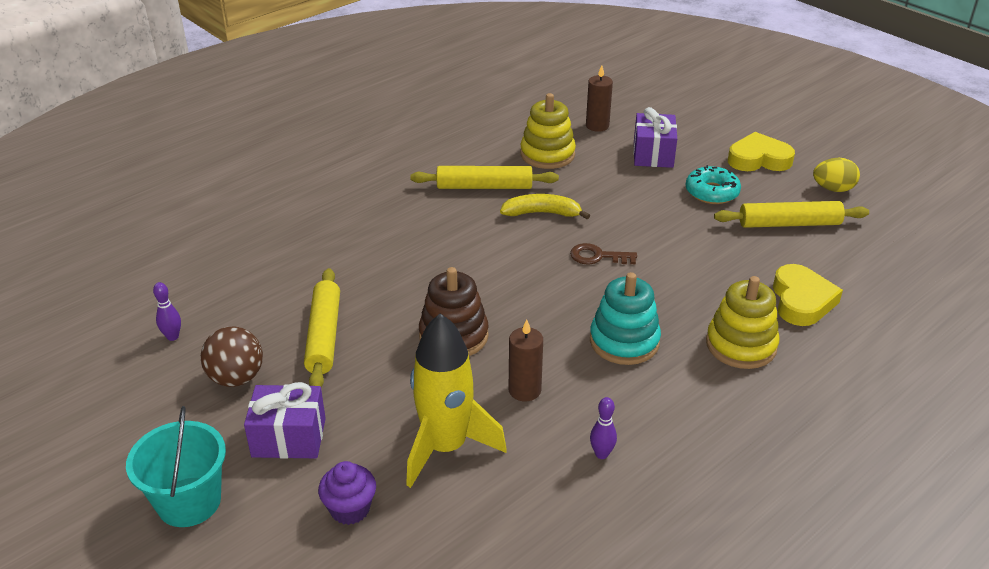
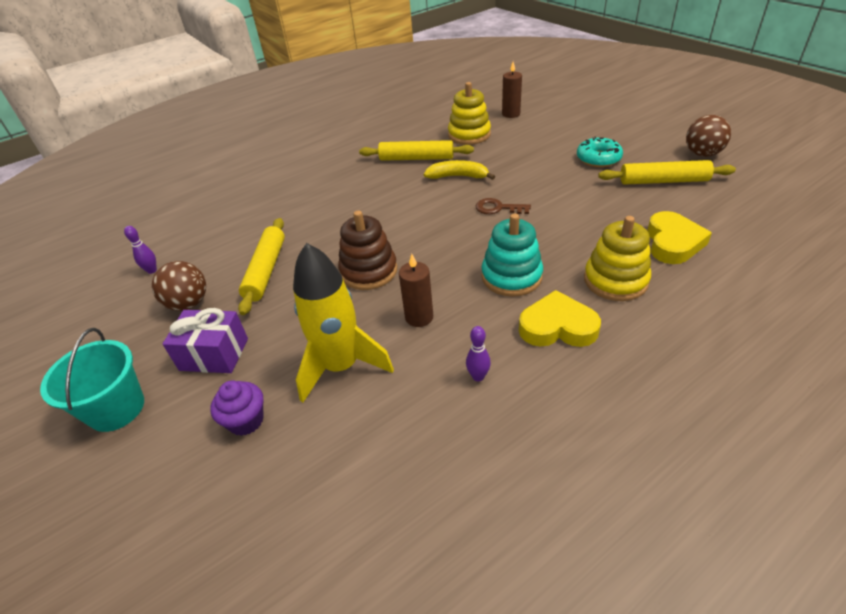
camera: 10 degrees right, 5 degrees up
(653, 154) = (552, 132): purple gift -> none
(758, 159) = (639, 133): yellow heart -> yellow heart (557, 327)
(833, 189) = (702, 154): yellow egg -> brown ball

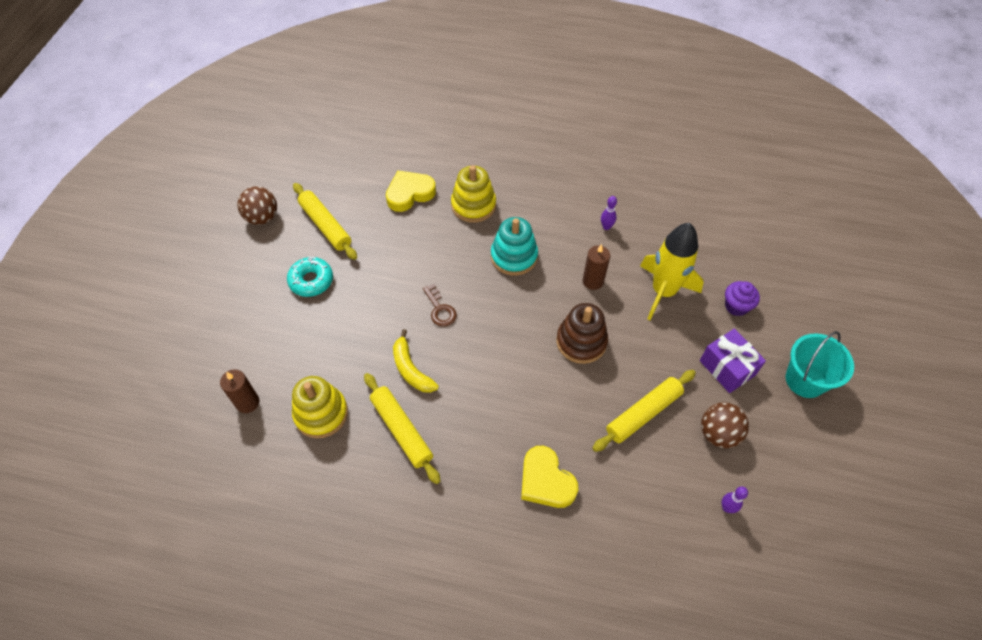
camera: 135 degrees left, 15 degrees up
(557, 327) = (538, 213): yellow heart -> yellow heart (546, 481)

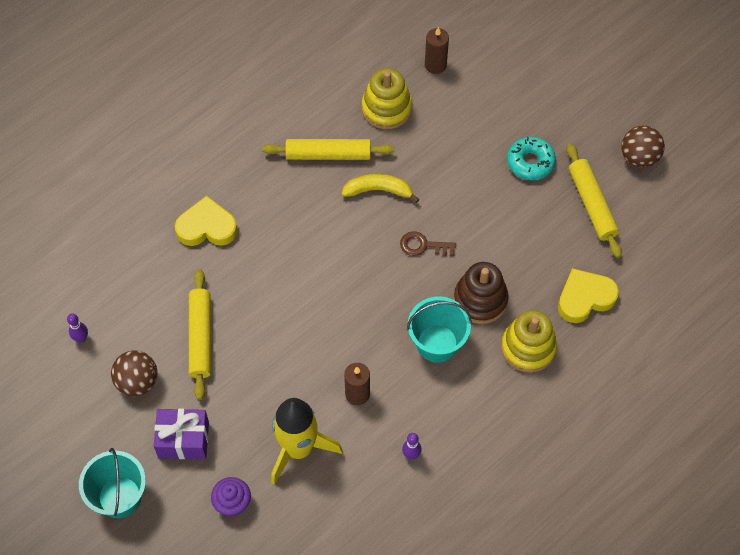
camera: 125 degrees right, 5 degrees up
(325, 225) = (591, 204): yellow rolling pin -> yellow rolling pin turned 75 degrees clockwise
(409, 193) = (585, 298): yellow heart -> yellow heart turned 120 degrees counterclockwise
(514, 256) = (437, 343): turquoise stacking toy -> turquoise bucket
(581, 341) = (303, 337): brown stacking toy -> brown stacking toy (480, 300)

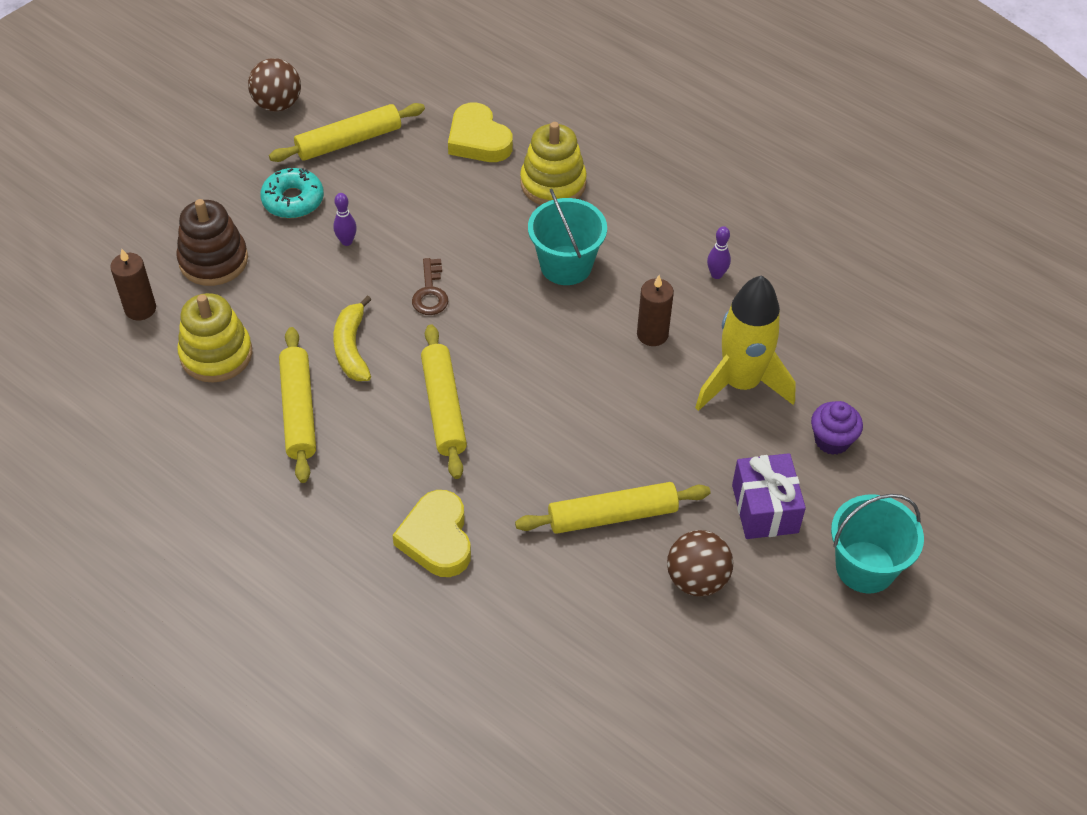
camera: 100 degrees left, 10 degrees down
(81, 338) = (647, 666): purple bowling pin -> purple bowling pin (346, 241)
(314, 243) = (443, 407): none -> yellow rolling pin
(480, 300) = (498, 231): brown stacking toy -> brown stacking toy (213, 260)

